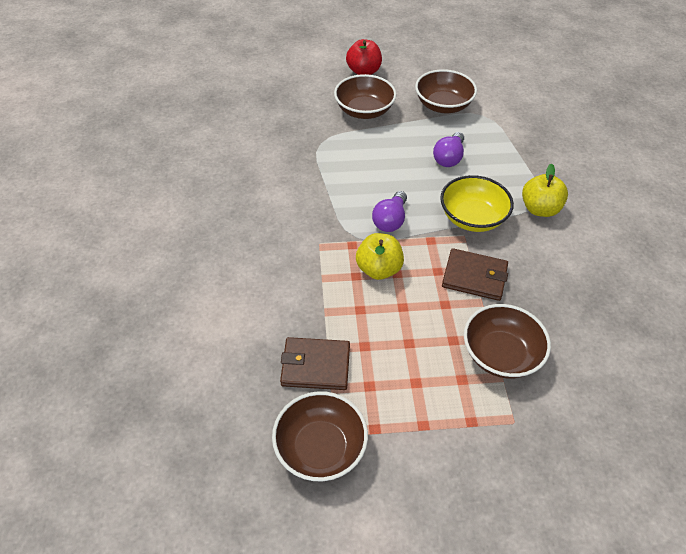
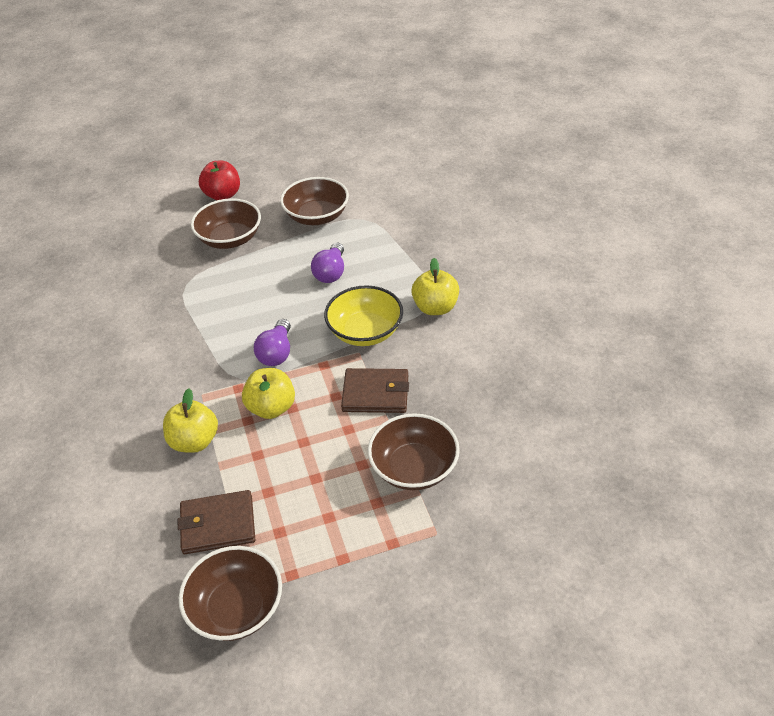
camera: 10 degrees left, 5 degrees down
(306, 285) = (194, 441): none -> yellow apple

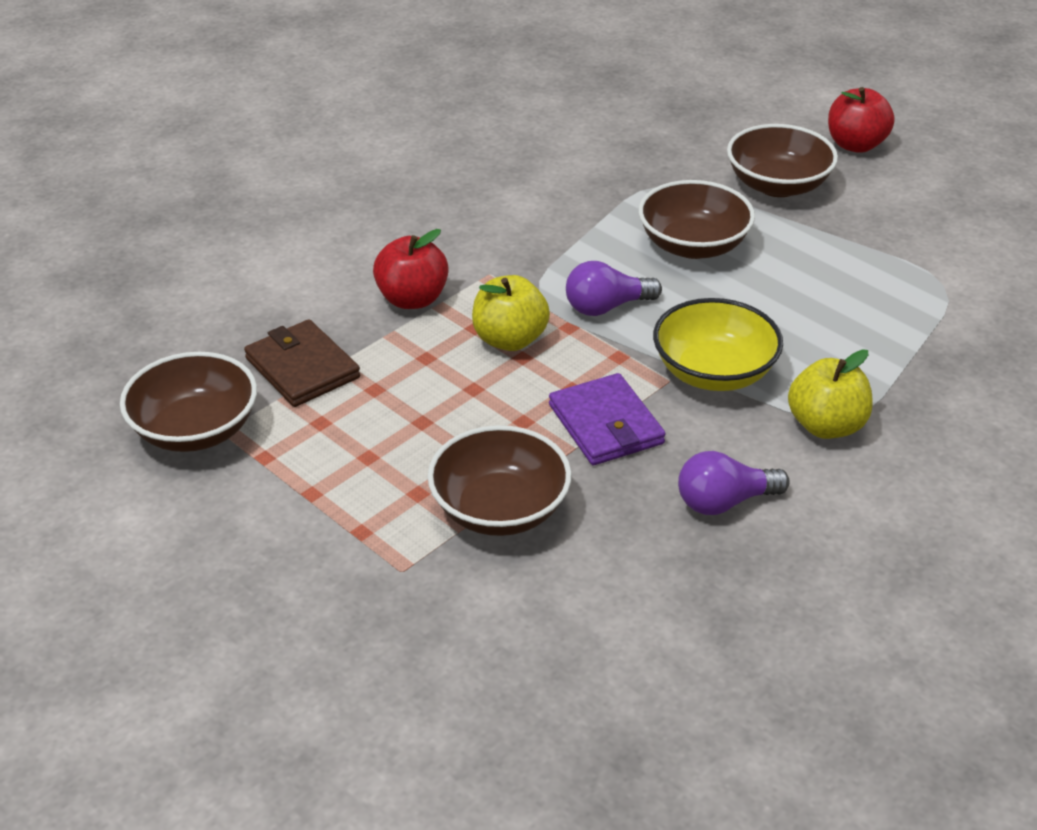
camera: 60 degrees right, 5 degrees down
(194, 441) = (412, 299): yellow apple -> red apple
(317, 216) = (902, 240): brown bowl -> brown bowl (693, 245)
(331, 272) = (800, 297): purple light bulb -> purple light bulb (724, 502)
(376, 393) = (606, 424): brown wallet -> purple wallet

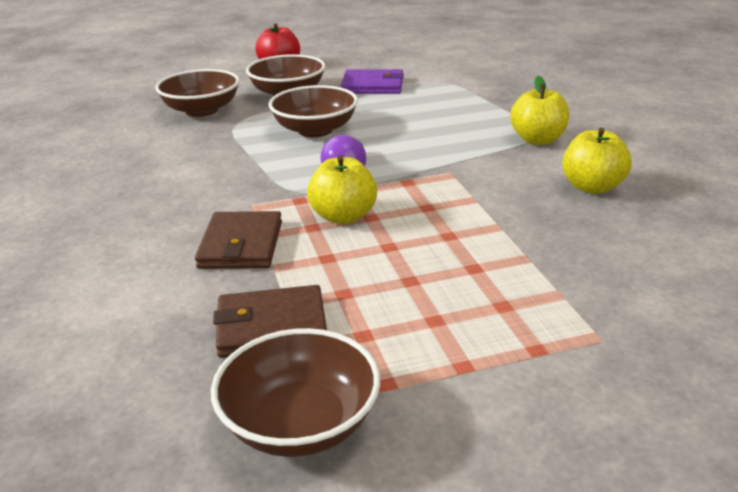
camera: 60 degrees left, 10 degrees down
(412, 299) = (241, 245): red apple -> brown wallet
(500, 509) = (548, 272): brown bowl -> brown bowl (201, 110)
(606, 424) = (479, 205): purple wallet -> purple wallet (372, 86)
(714, 372) = (455, 157): yellow bowl -> none
(724, 502) = (592, 187): purple light bulb -> yellow apple

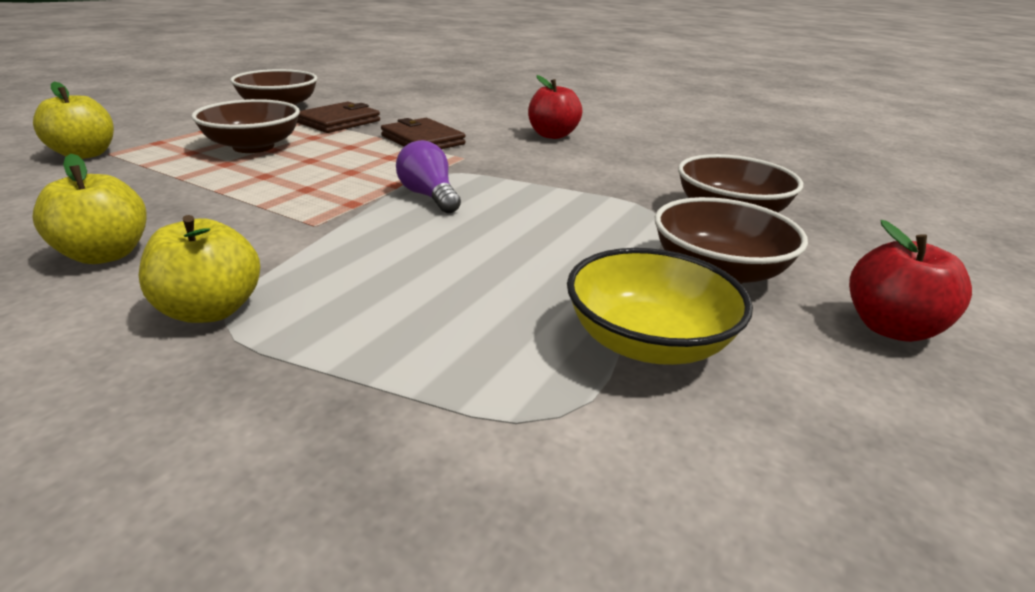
camera: 135 degrees right, 0 degrees up
(111, 210) = (552, 135): none -> red apple
(315, 130) = (553, 228): brown bowl -> brown bowl (253, 147)
(343, 217) = (375, 167): yellow apple -> yellow apple (85, 154)
(372, 86) = (647, 342): purple wallet -> yellow bowl

